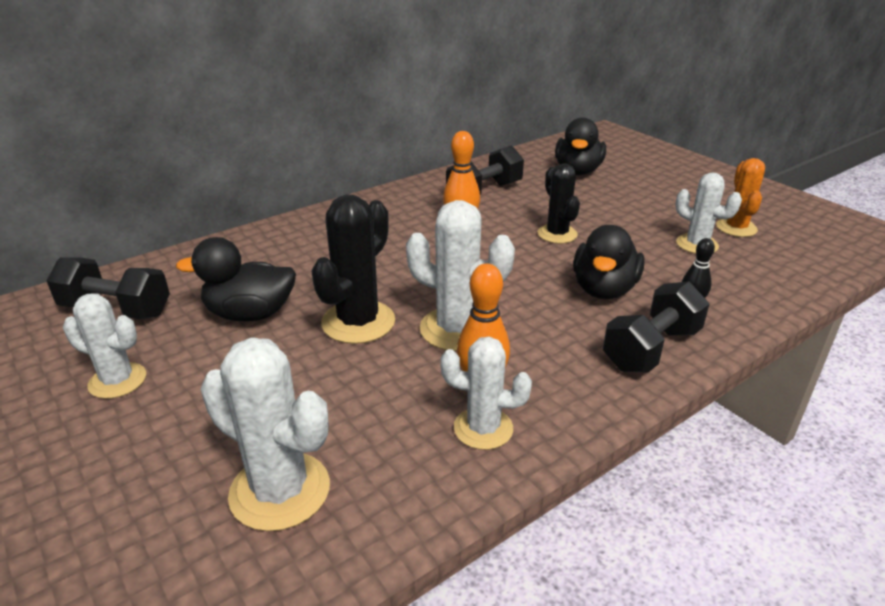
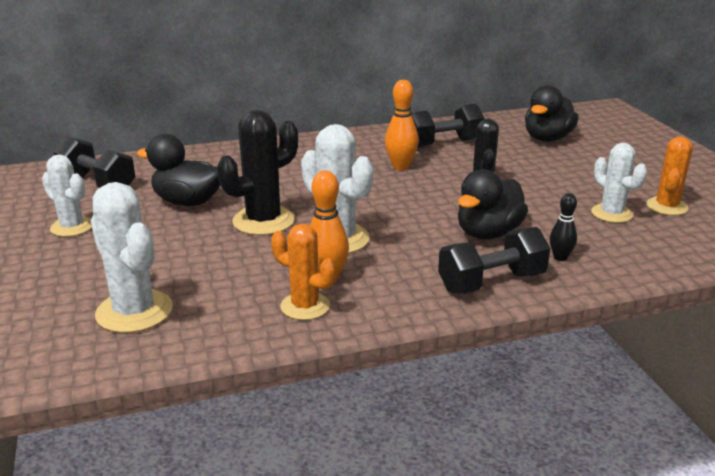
camera: 20 degrees right, 5 degrees down
(483, 428) = (305, 306): white cactus -> orange cactus

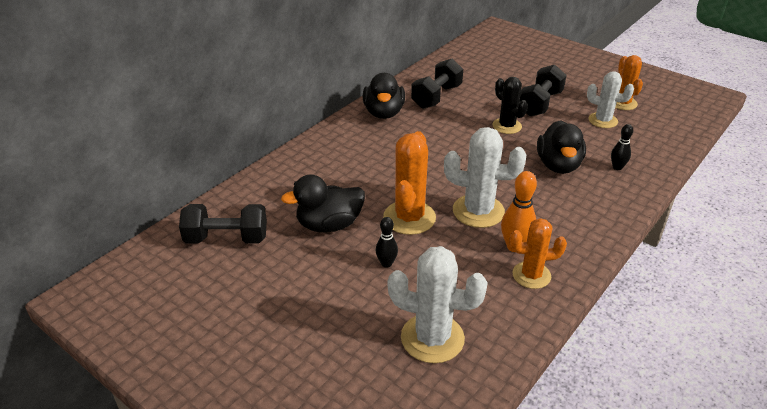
camera: 35 degrees left, 10 degrees up
(72, 227) = (271, 290): white cactus -> none
(188, 245) = (386, 263): none -> black bowling pin
(263, 221) = (409, 218): black cactus -> orange cactus
(401, 167) = (435, 129): orange bowling pin -> none
(491, 282) = (606, 203): black dumbbell -> black dumbbell (540, 104)
(547, 138) = (495, 69): black duck -> black duck (384, 113)

